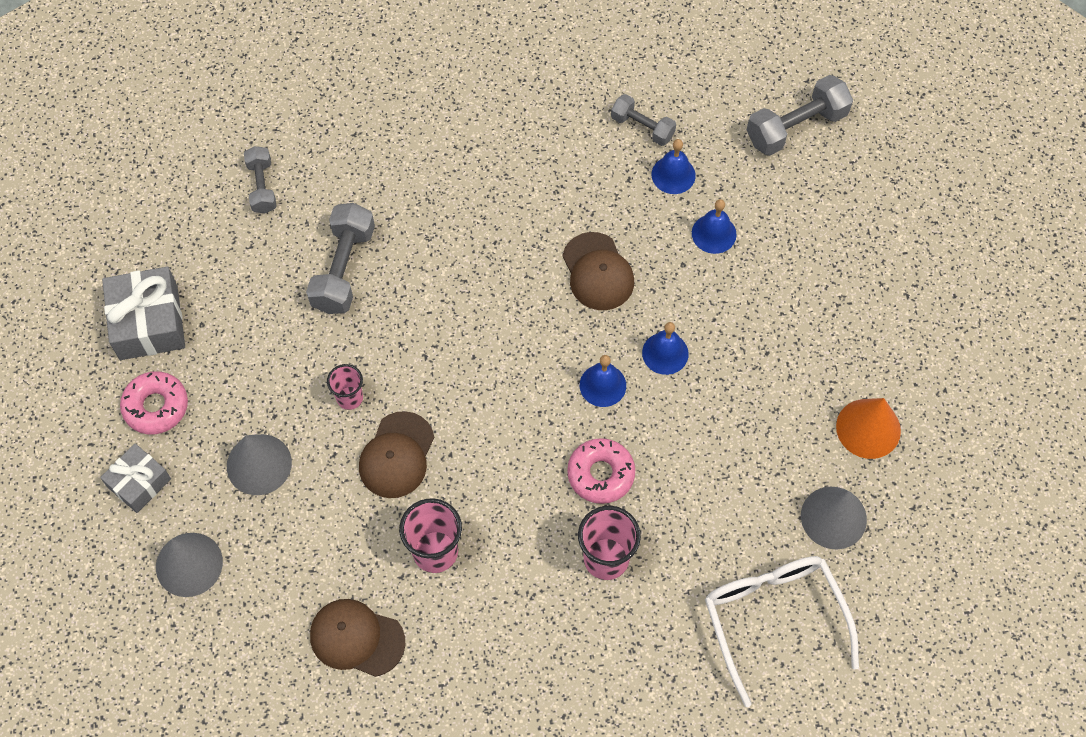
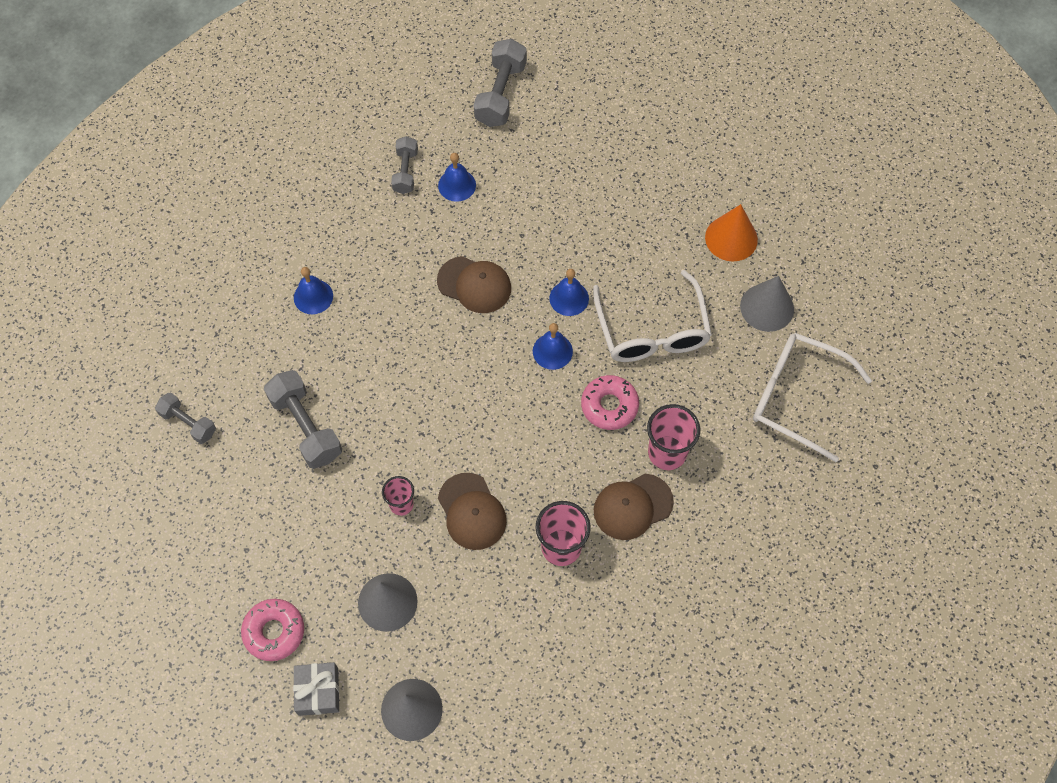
camera: 45 degrees left, 0 degrees up
(148, 322) = (206, 582): grey gift -> none
(357, 638) = (571, 647): brown cap -> brown cap (632, 506)
(642, 127) = (405, 171): grey dumbbell -> grey dumbbell turned 75 degrees counterclockwise
(707, 444) = (652, 330): none -> white glasses
(714, 233) = (520, 200): blue bell -> blue bell (313, 296)

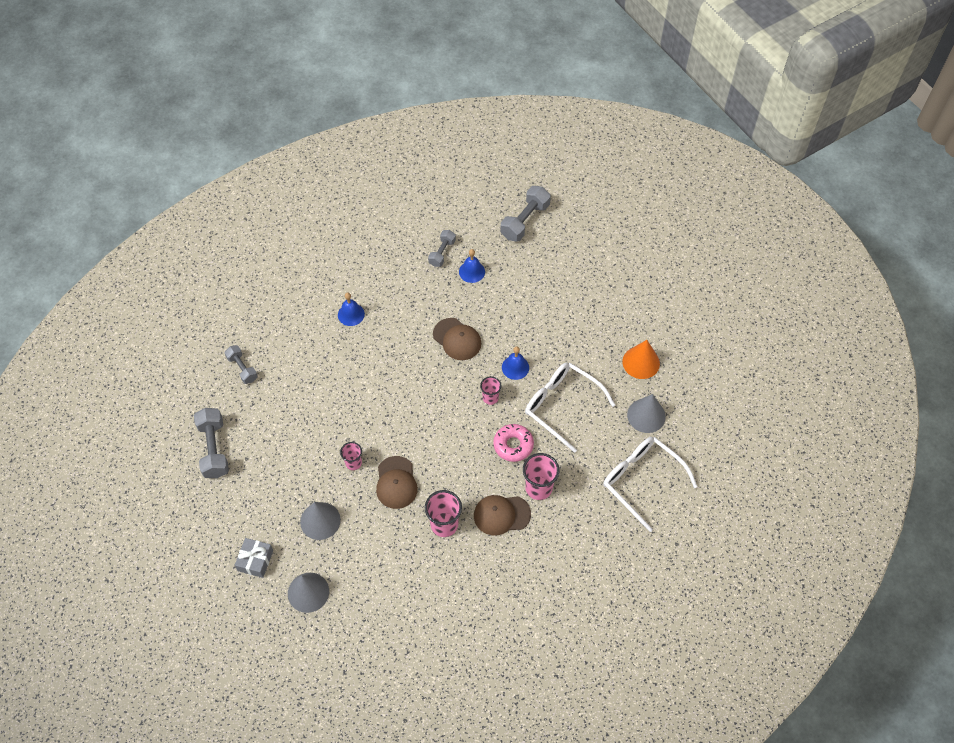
camera: 20 degrees right, 5 degrees down
(274, 632) = (243, 514): pink donut -> none
(306, 427) = (313, 394): grey dumbbell -> grey dumbbell (214, 449)
(552, 351) = (490, 398): blue bell -> pink cup
(652, 330) = (562, 406): white glasses -> white glasses turned 120 degrees clockwise

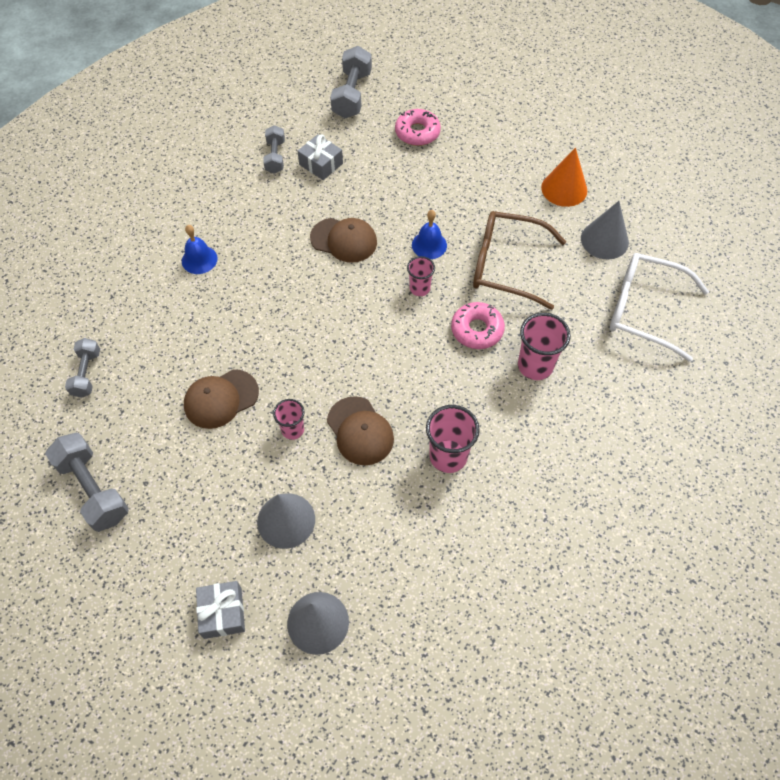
camera: 25 degrees left, 0 degrees up
(242, 368) = (87, 373): grey dumbbell -> grey dumbbell turned 60 degrees clockwise
(472, 271) = (321, 164): blue bell -> grey gift
(501, 515) = (510, 415): brown cap -> brown cap (221, 399)
(556, 272) = (417, 133): none -> pink donut
(562, 406) = (506, 265): white glasses -> brown glasses

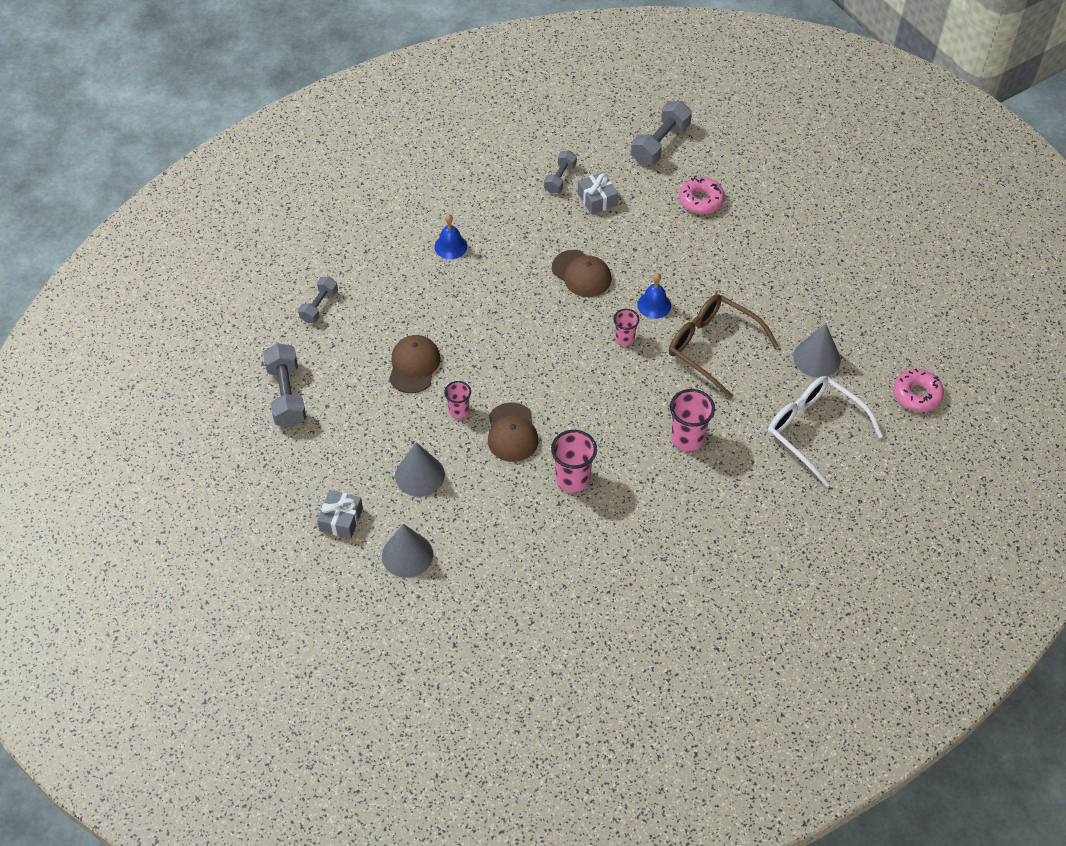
camera: 25 degrees right, 5 degrees down
(221, 399) = (414, 365): brown cap -> brown cap turned 105 degrees clockwise
(477, 330) = (654, 391): pink donut -> pink donut (917, 395)
(564, 189) = (808, 299): orange cone -> none

